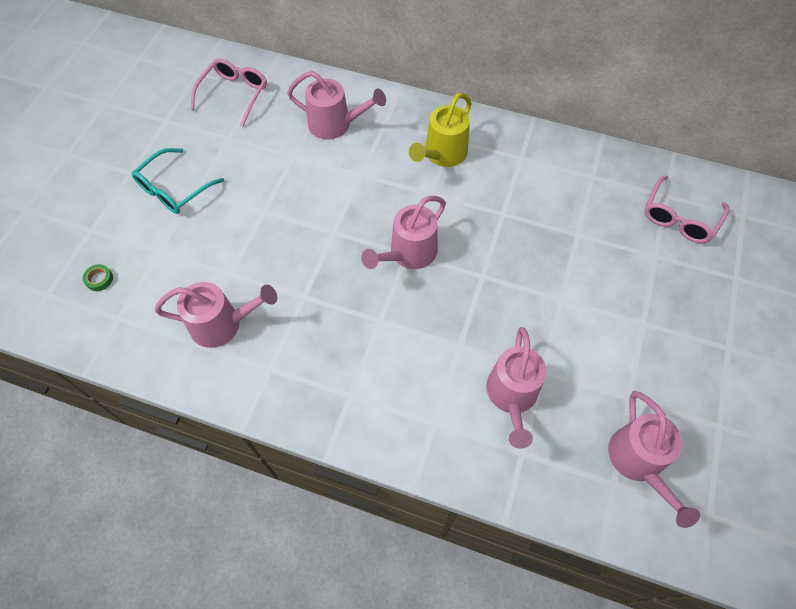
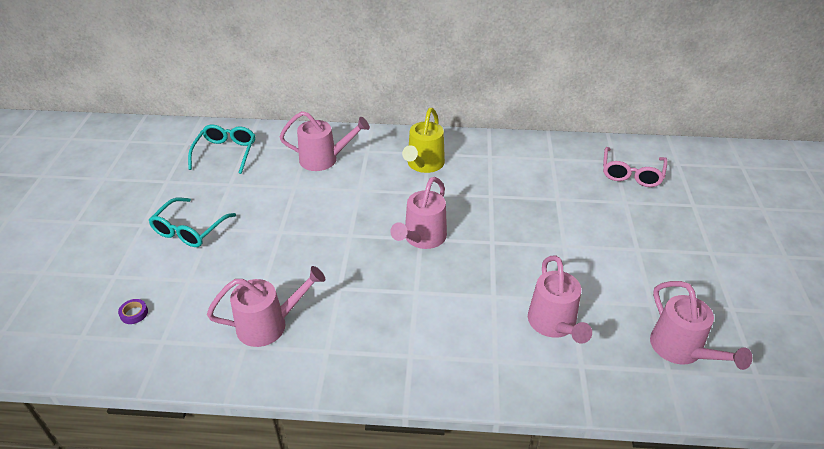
camera: 15 degrees left, 20 degrees down
(99, 279) = (134, 313): green tape -> purple tape
(234, 94) = (226, 153): pink glasses -> turquoise glasses

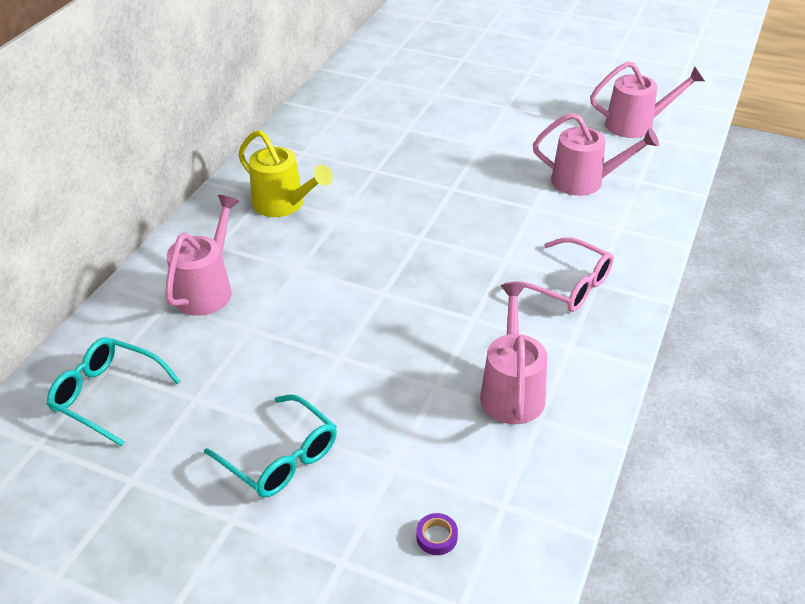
camera: 70 degrees left, 0 degrees up
(422, 239) = (421, 236): pink watering can -> none
(631, 174) = (396, 75): pink glasses -> pink glasses (568, 285)

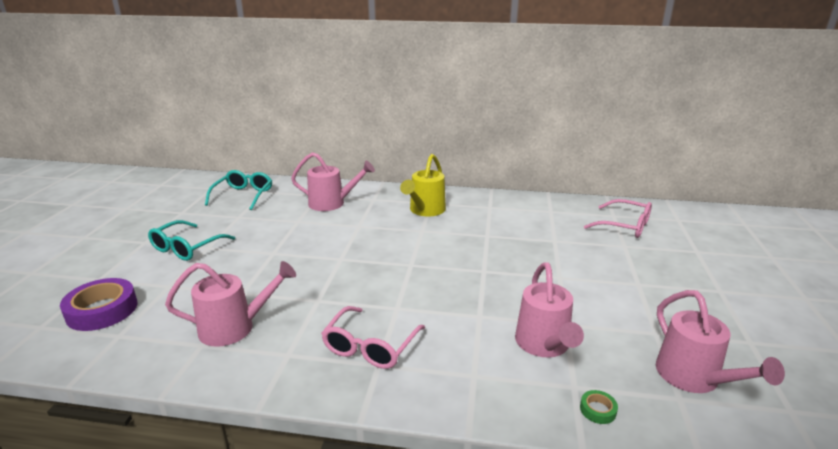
camera: 75 degrees right, 15 degrees down
(397, 79) = (624, 226): none -> pink glasses
(436, 537) = (102, 310): purple tape -> purple tape, size x2.32
(665, 177) = (598, 410): none -> green tape

